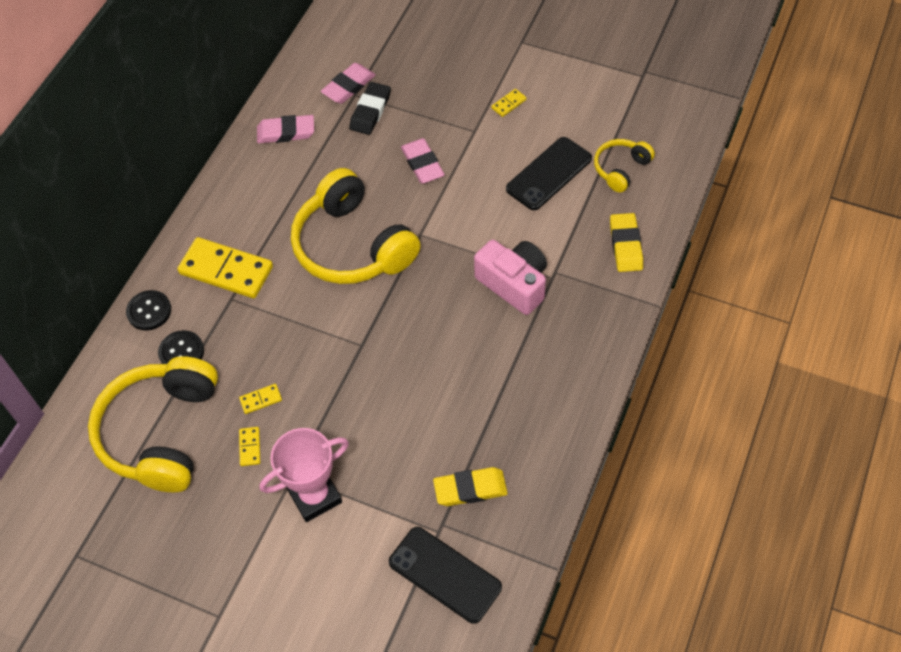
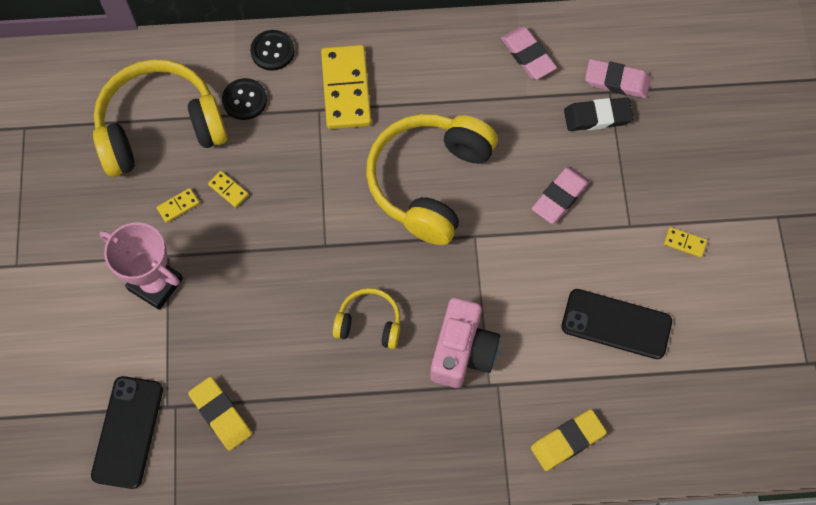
camera: 60 degrees right, 10 degrees up
(621, 169) = (664, 394): yellow headphones -> yellow headphones (369, 323)

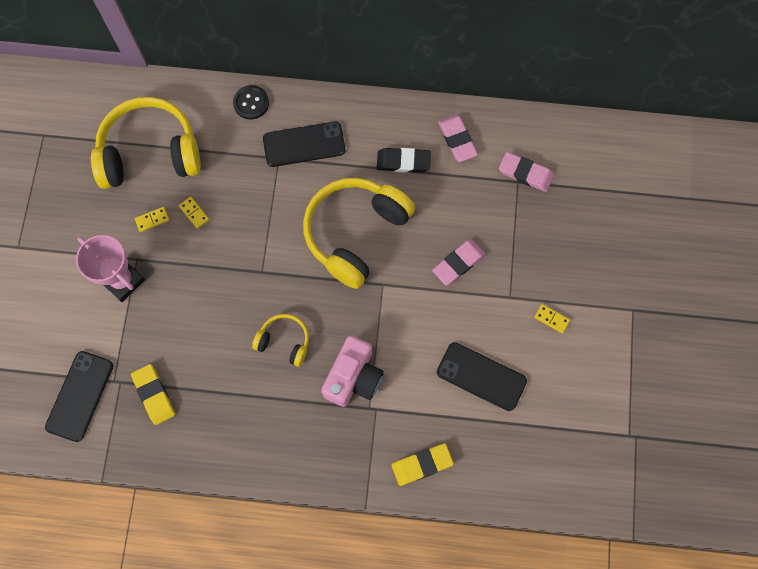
camera: 10 degrees right, 5 degrees up
(244, 100) = (221, 140): black button -> none
(346, 89) = (304, 144): yellow domino -> black phone
(597, 117) = (503, 201): black eraser -> black eraser (403, 162)

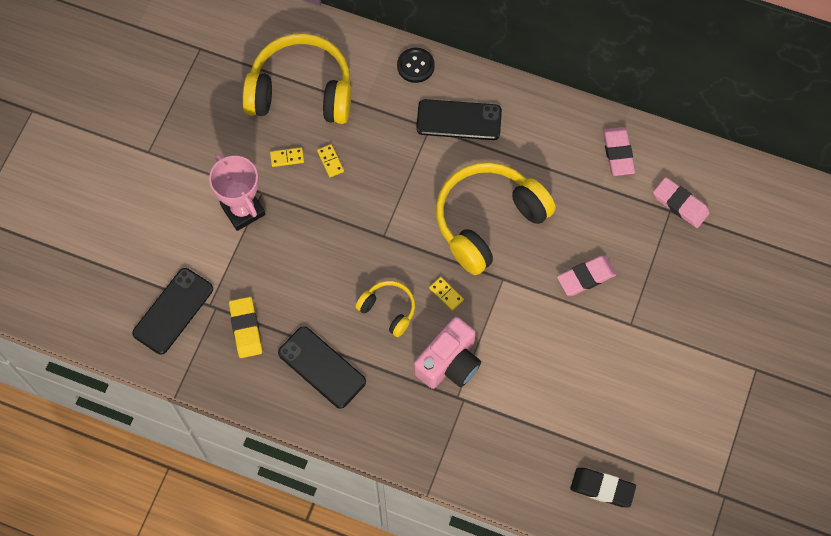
camera: 15 degrees right, 5 degrees down
(403, 162) = (556, 162): black eraser -> black eraser (602, 488)
(422, 465) = (496, 466): yellow eraser -> none
(481, 376) = (580, 395): black phone -> black phone (322, 367)
(551, 319) = (668, 357): yellow domino -> yellow domino (446, 294)

